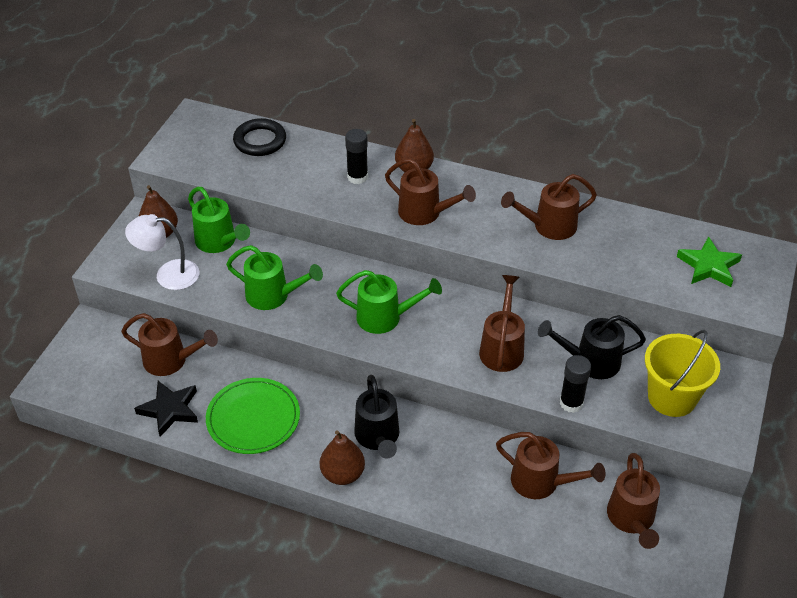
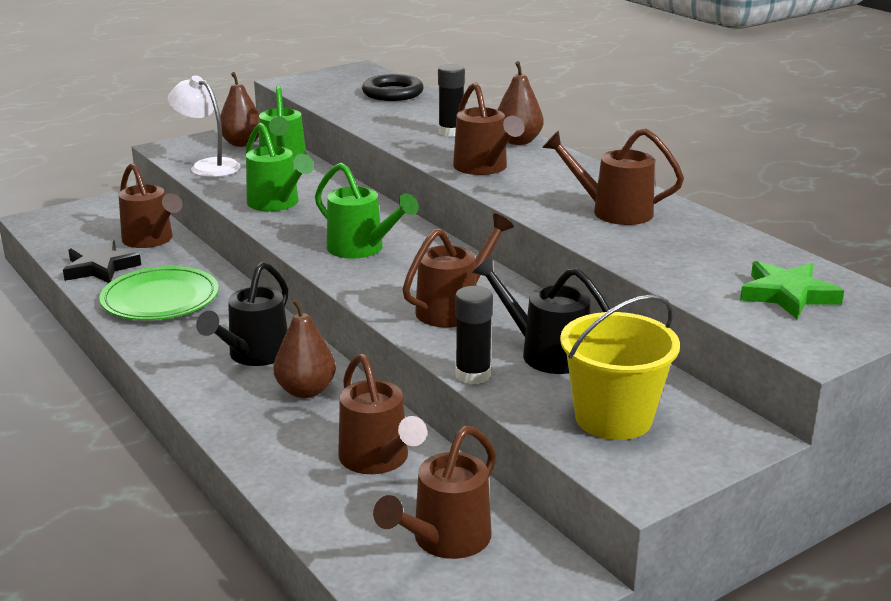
camera: 35 degrees right, 20 degrees down
(342, 474) = (179, 366): brown pear -> brown pear (306, 391)

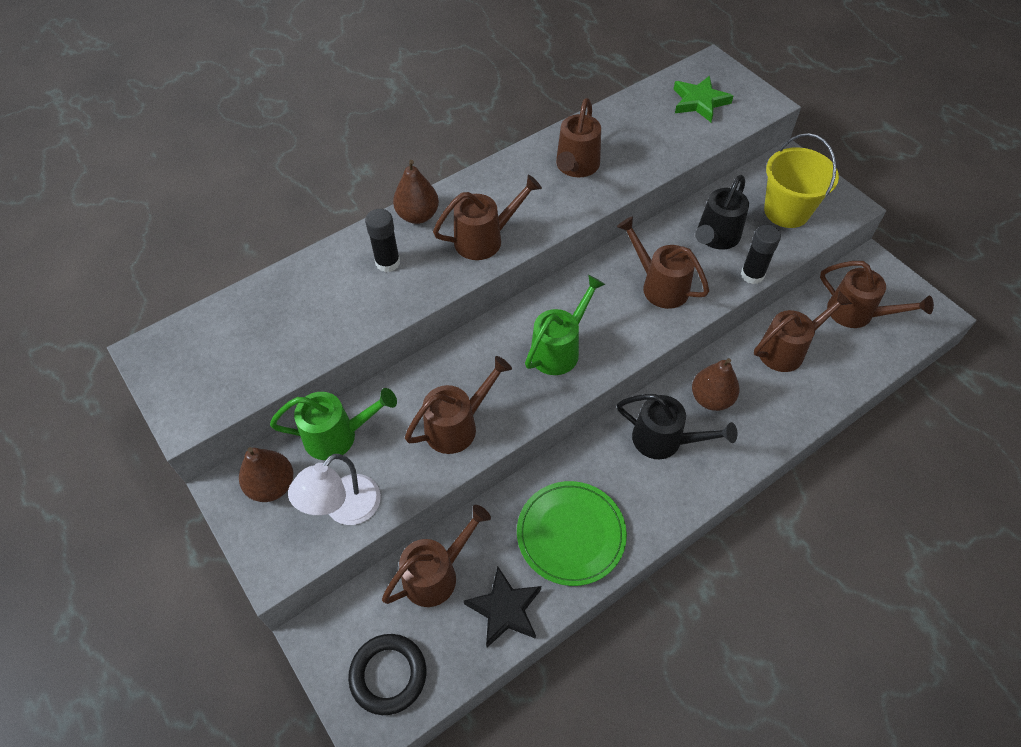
camera: 90 degrees left, 30 degrees up
(277, 204) = (458, 425): green watering can -> brown watering can
(392, 93) = (253, 314): black ring -> black ring (388, 675)

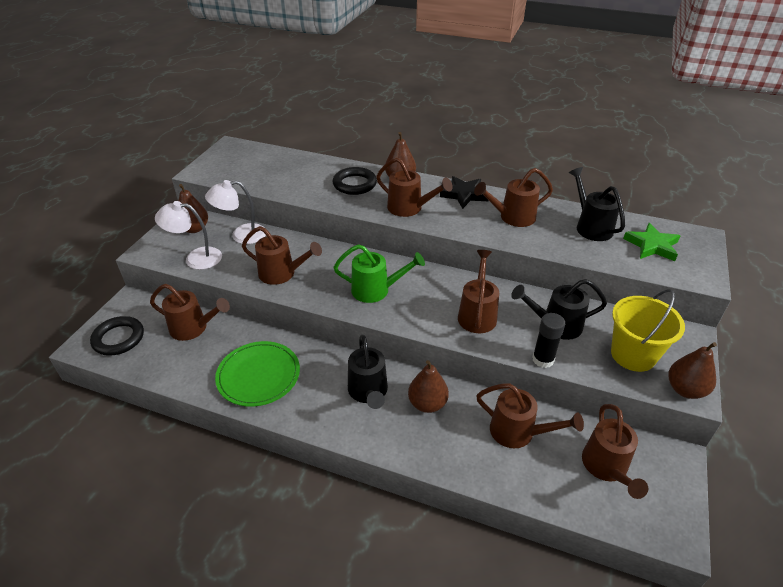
camera: 55 degrees right, 15 degrees down
(338, 436) = (241, 235): green watering can -> white lamp
(388, 262) = (354, 184): black glue stick -> black ring
(505, 609) = (186, 368): black star -> black star (464, 195)
(638, 121) = (590, 226): none -> black watering can
(843, 207) = (685, 389): none -> brown pear

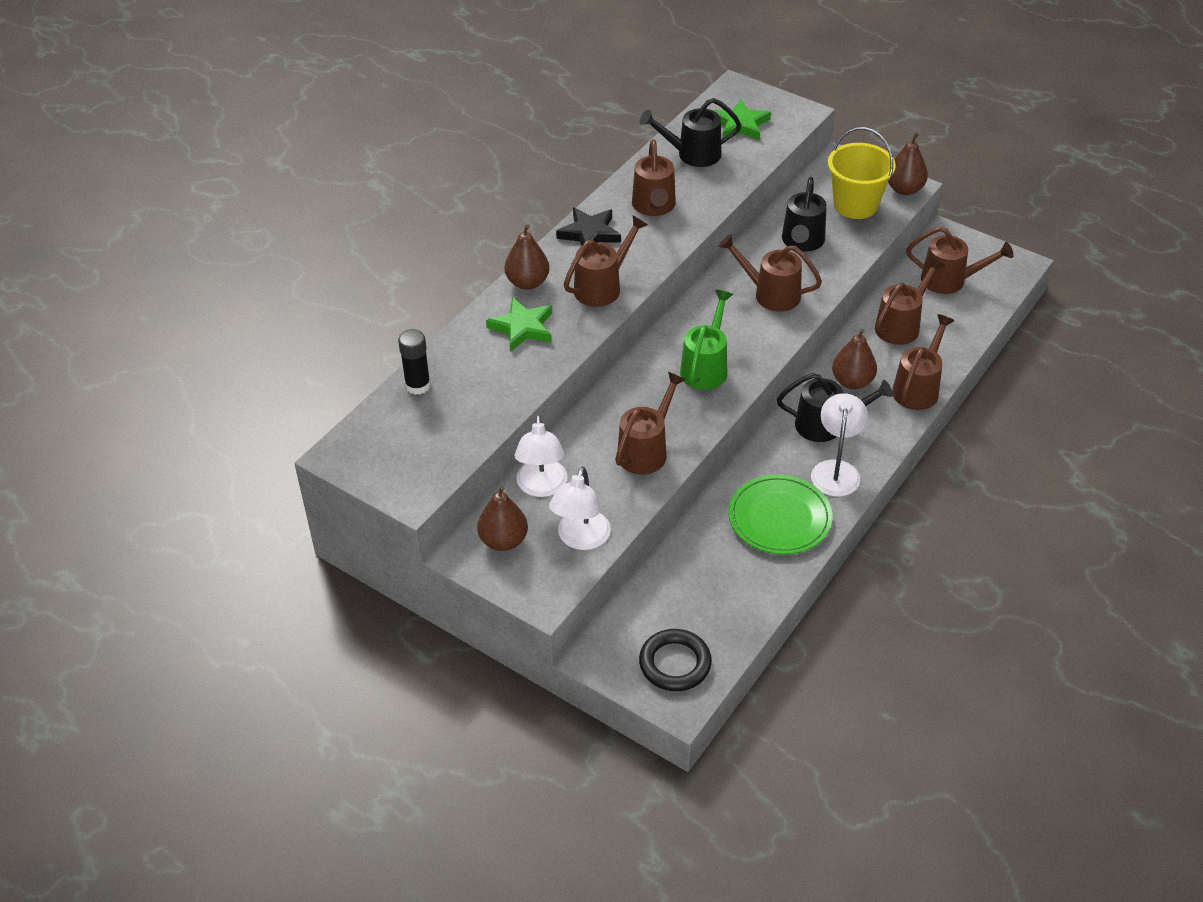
camera: 75 degrees left, 5 degrees up
(193, 328) = (677, 580): brown watering can -> brown watering can (918, 388)
(317, 405) = (836, 470): none -> white lamp
(354, 184) = (522, 328): black ring -> green star
(543, 359) = (848, 265): black glue stick -> black glue stick (418, 385)

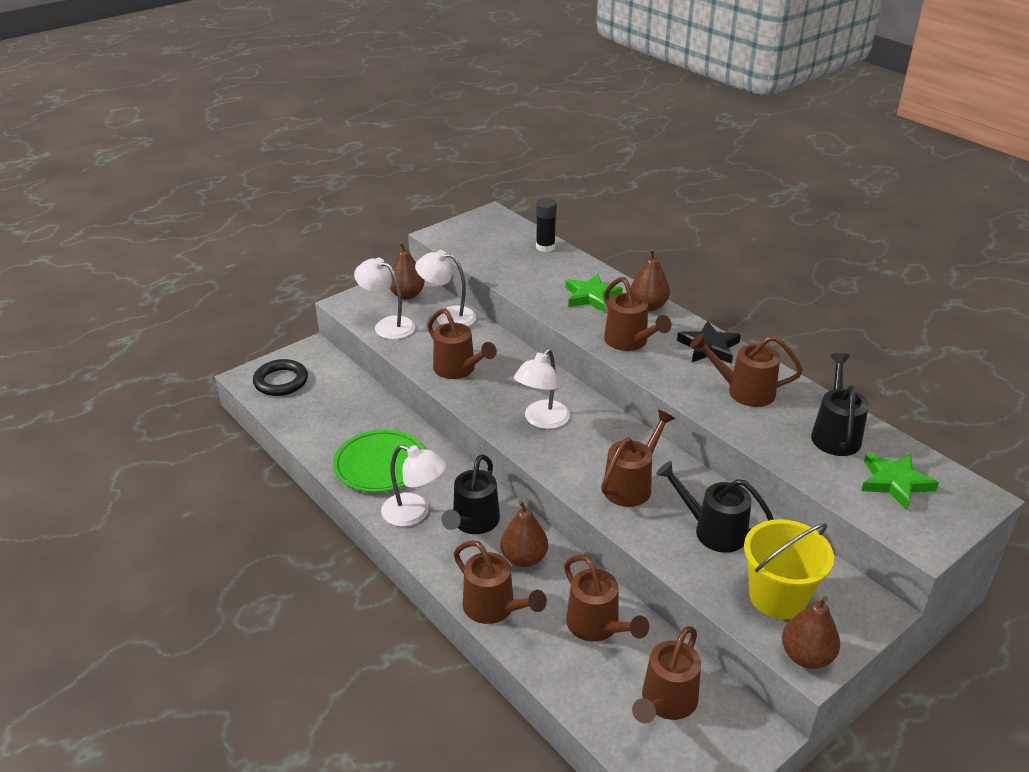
camera: 105 degrees right, 10 degrees down
(706, 367) = (542, 420): green watering can -> white lamp

